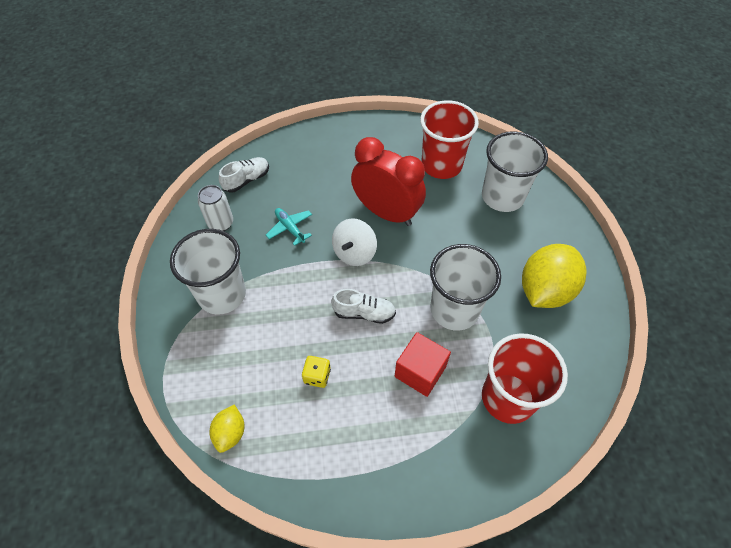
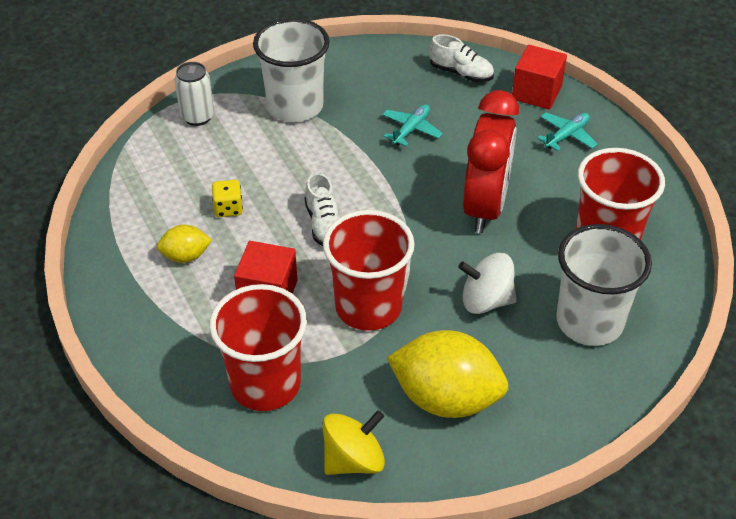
camera: 70 degrees right, 10 degrees down
(221, 223) = (386, 74): white can -> white can (197, 117)
(230, 433) = (143, 164): yellow lemon -> yellow lemon (186, 256)
(291, 148) = (536, 93): none -> red cube
(340, 148) = (566, 136): none -> turquoise plane
(354, 253) = (405, 194): white spinning top -> white spinning top (486, 301)
(454, 310) = (368, 307): white cup -> red cup
(584, 360) = (353, 460): none -> yellow spinning top

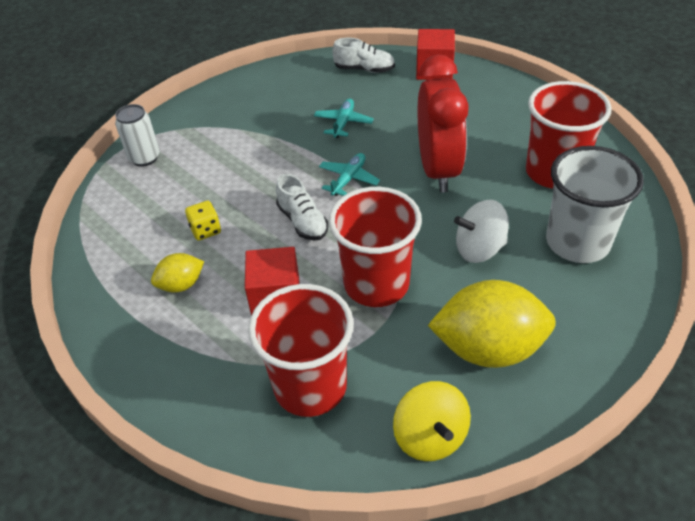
camera: 15 degrees left, 0 degrees up
(295, 106) = (232, 128): white cup -> none
(353, 460) = (430, 436): yellow spinning top -> yellow spinning top turned 120 degrees clockwise
(566, 136) = (476, 97): turquoise plane -> turquoise plane (348, 179)

